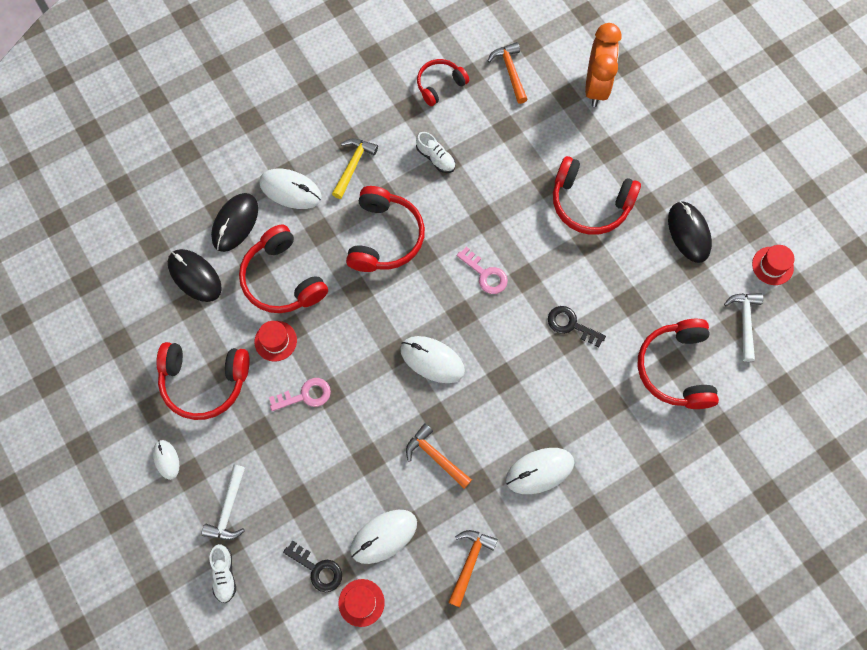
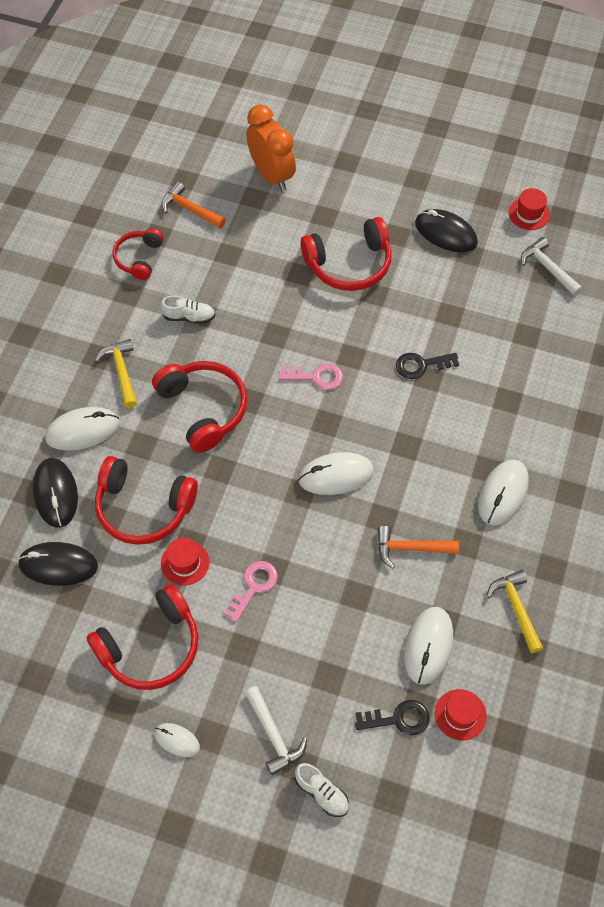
camera: 40 degrees left, 10 degrees down
(470, 562) = (516, 608): orange hammer -> yellow hammer
(676, 368) = (531, 338): red headphones -> none

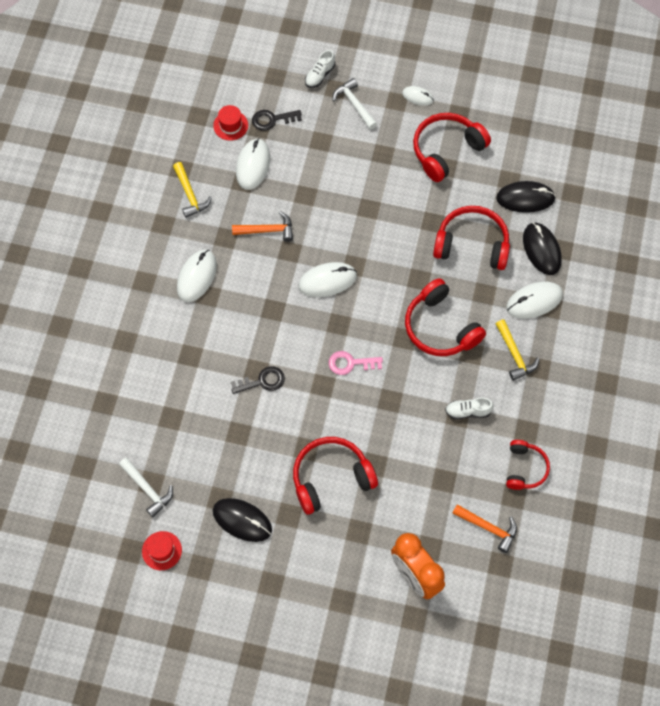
camera: 175 degrees right, 5 degrees up
(185, 563) = (433, 207): red hat -> none
(254, 586) = (380, 195): pink key -> none
(322, 793) = (319, 75): white shoe -> white shoe turned 90 degrees counterclockwise

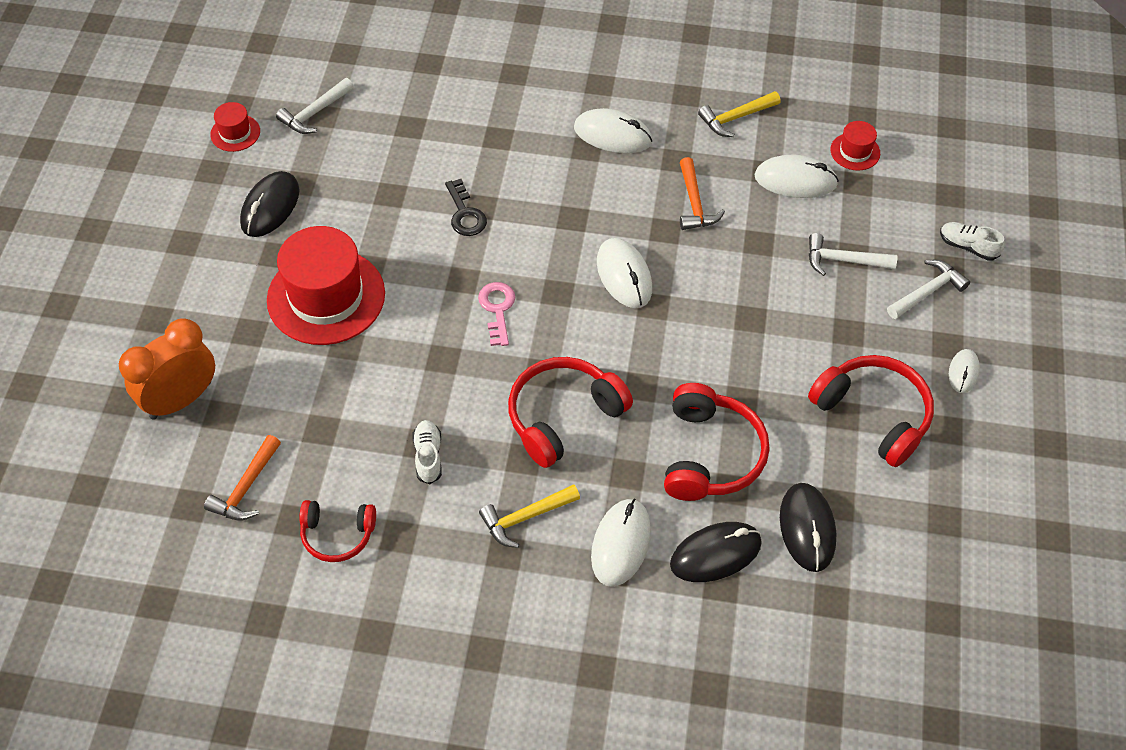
camera: 85 degrees right, 10 degrees down
(272, 120) = (875, 196): black key -> none
(325, 148) = (843, 260): none -> white hammer
(331, 478) = (326, 297): red headphones -> red hat
(534, 301) = (621, 544): white mouse -> white mouse turned 45 degrees clockwise

